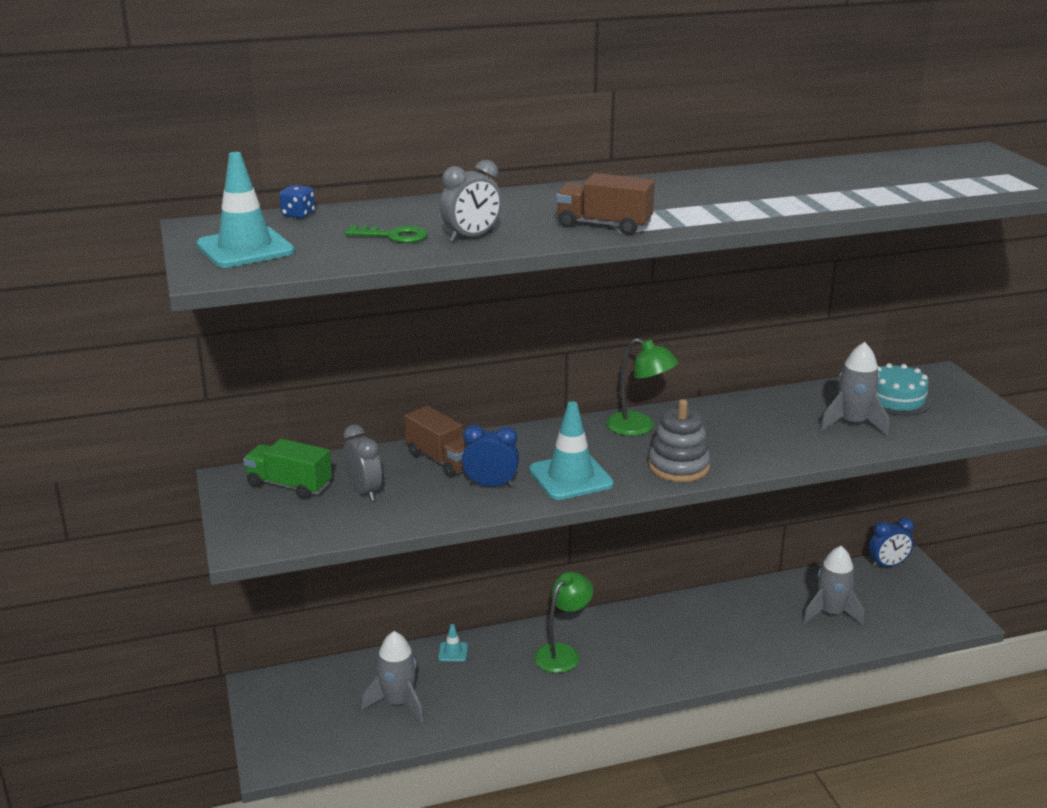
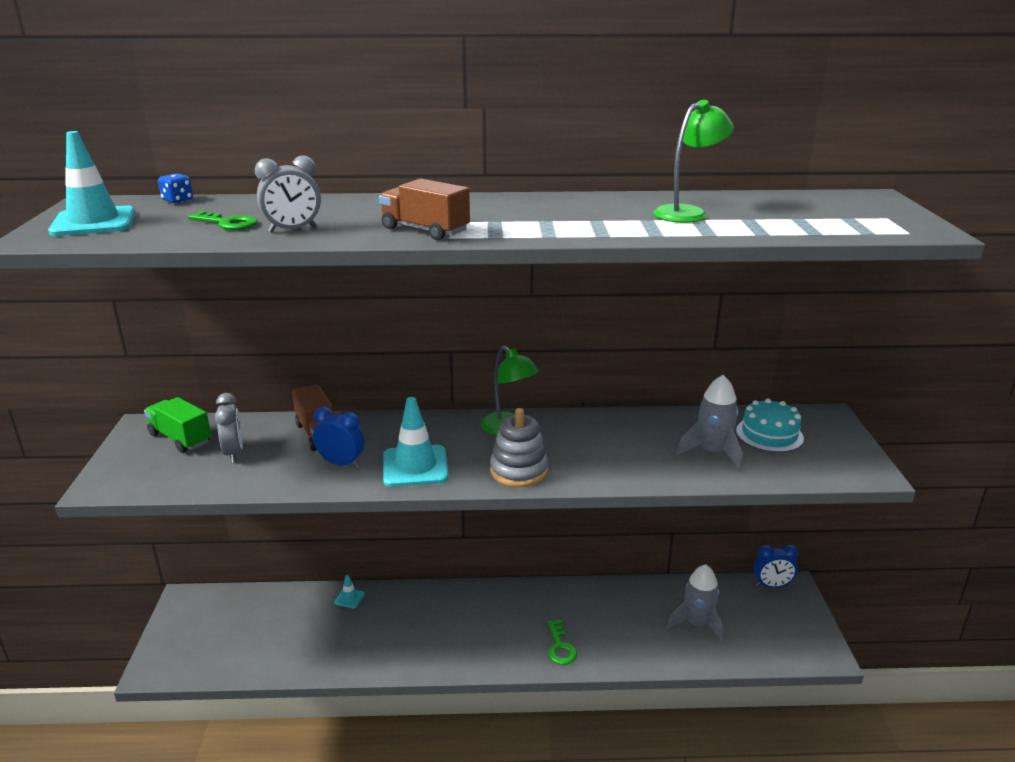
camera: 15 degrees right, 0 degrees up
(398, 703) = (280, 636): grey rocket -> none
(562, 653) = (438, 617): green lamp -> green lamp (688, 213)
(705, 659) = (560, 647): none -> green key

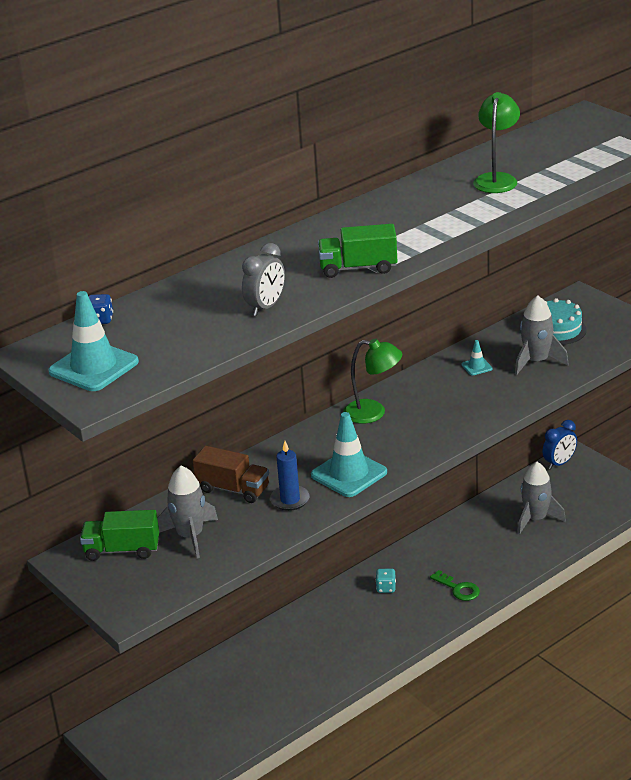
camera: 35 degrees left, 5 degrees up
(228, 223) = (202, 322): green key -> none
(234, 453) = (190, 536): grey clock -> grey rocket
(341, 463) = (290, 500): blue clock -> blue candle
(349, 598) = (249, 650): turquoise traffic cone -> turquoise traffic cone (476, 367)
(425, 230) = (358, 268): brown truck -> green truck
(503, 610) = (386, 588): none -> turquoise dice
(519, 471) = (427, 439): grey stacking toy -> none

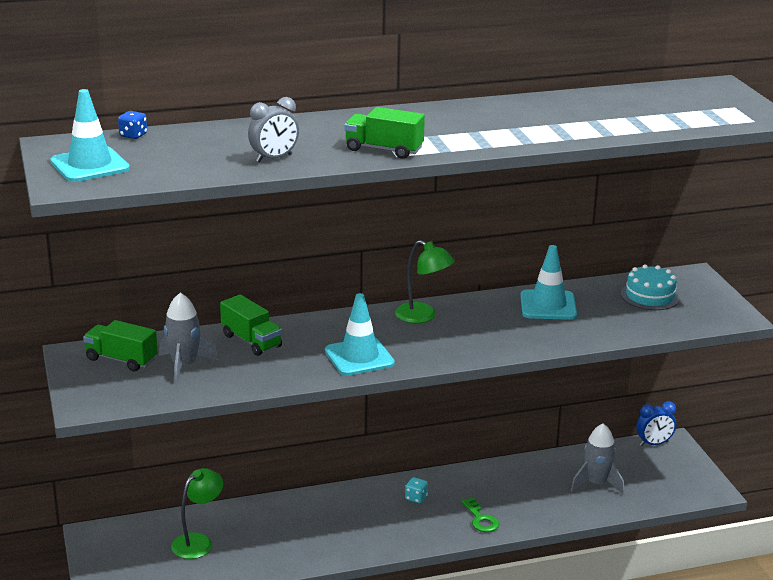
camera: 20 degrees right, 5 degrees down
(233, 489) = (251, 341): brown truck -> green truck
(290, 500) = (291, 362): blue candle -> none
(476, 367) = (548, 305): turquoise traffic cone -> turquoise traffic cone, size x2.16
(497, 179) = (581, 114): green lamp -> green lamp (198, 542)
(536, 361) = (607, 316): grey rocket -> none

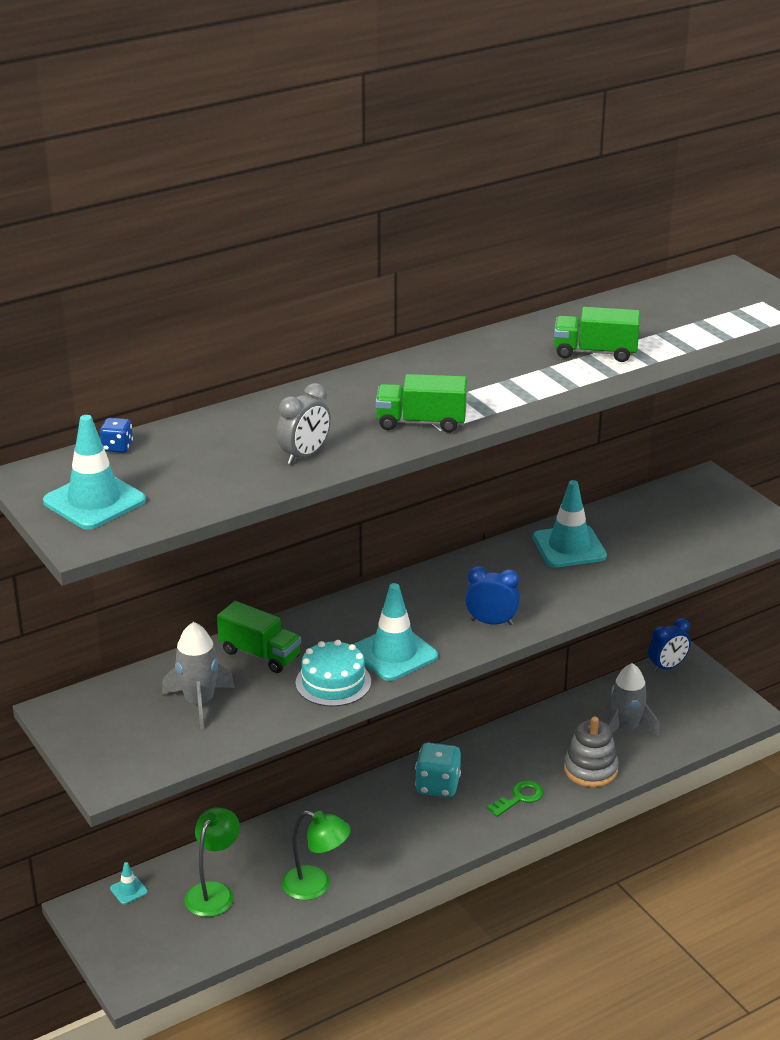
camera: 15 degrees left, 5 degrees up
(121, 360) = (120, 708): green truck -> green truck (595, 353)
(133, 528) = (128, 890): none -> turquoise traffic cone
(416, 498) = (437, 786): turquoise dice -> turquoise dice, size x1.86
(423, 316) = (439, 586): green lamp -> green lamp (316, 886)
(452, 348) = (491, 622): none -> blue clock
(481, 519) = (519, 798): green key -> green key turned 90 degrees counterclockwise
(551, 509) = (590, 769): none -> grey stacking toy
(650, 296) = (672, 515): turquoise cake -> turquoise cake (333, 682)

